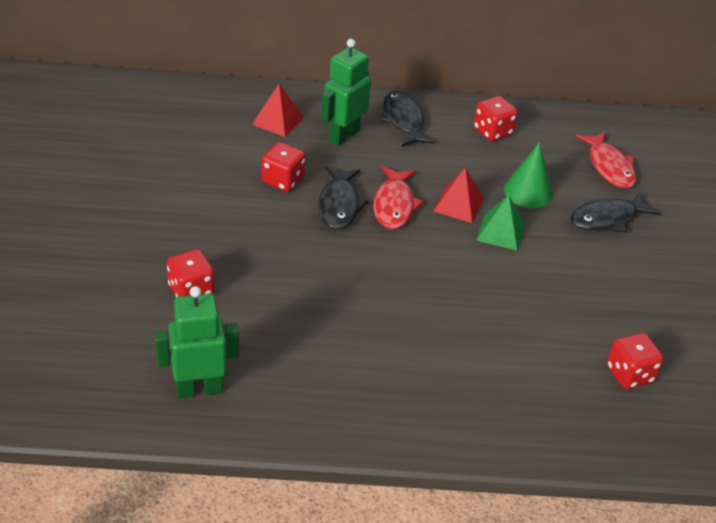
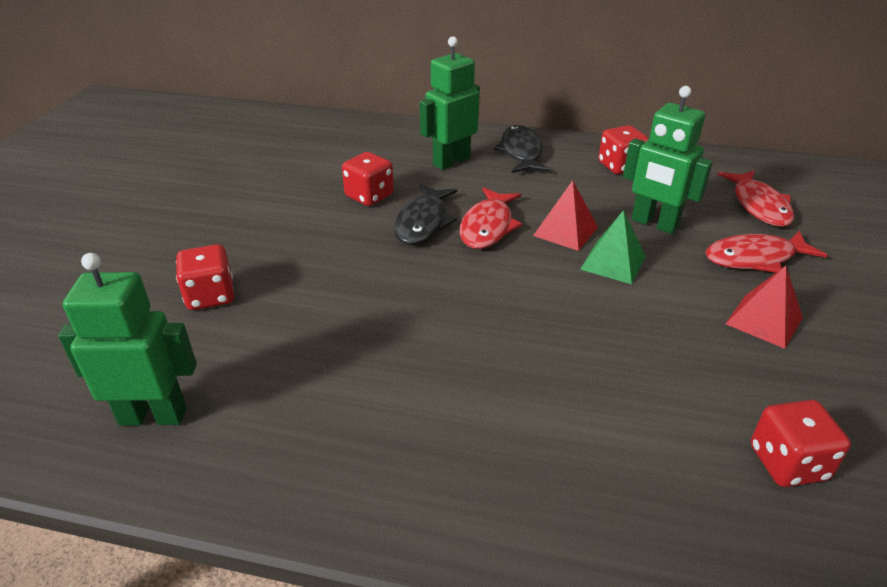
camera: 15 degrees right, 5 degrees down
(278, 120) = (386, 146): red pyramid -> red pyramid (764, 320)
(528, 192) = (654, 224): green cone -> green robot
(607, 219) = (755, 258): black fish -> red fish

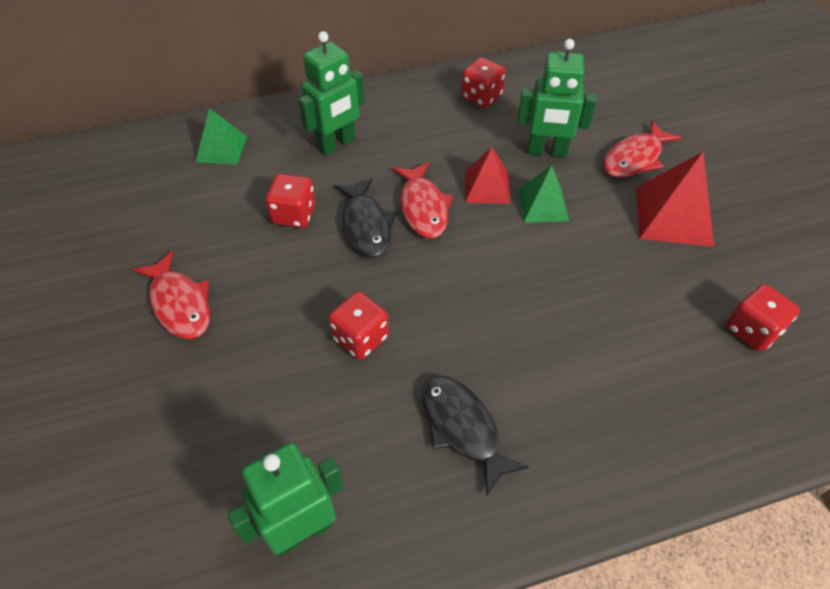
camera: 30 degrees left, 15 degrees up
(210, 296) = (242, 391): red dice -> red dice (360, 338)
(354, 138) = (221, 149): none -> green pyramid
(451, 161) = (336, 144): green robot -> green robot turned 150 degrees counterclockwise
(521, 152) = (390, 110): black fish -> black fish (462, 428)
(759, 205) = (607, 102): red fish -> red fish (180, 304)
(764, 320) = (673, 216): red pyramid -> red pyramid, size x1.55

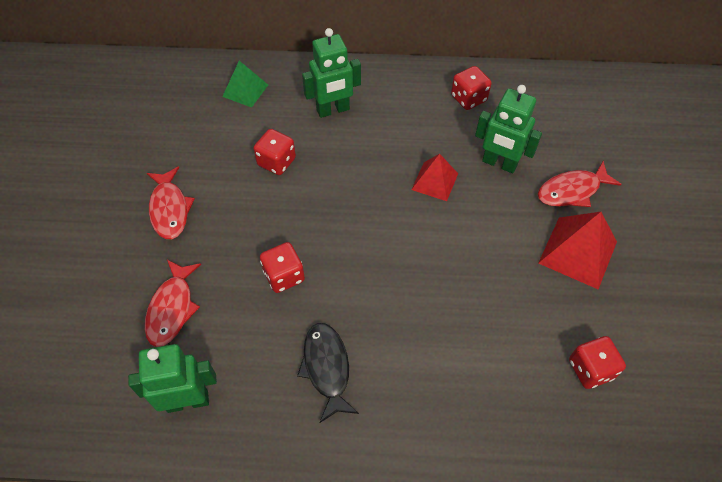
camera: 20 degrees right, 5 degrees up
(366, 226) = (326, 187): black fish -> none
(423, 208) = (376, 184): red fish -> red fish (172, 308)
(542, 205) = (472, 210): green pyramid -> none

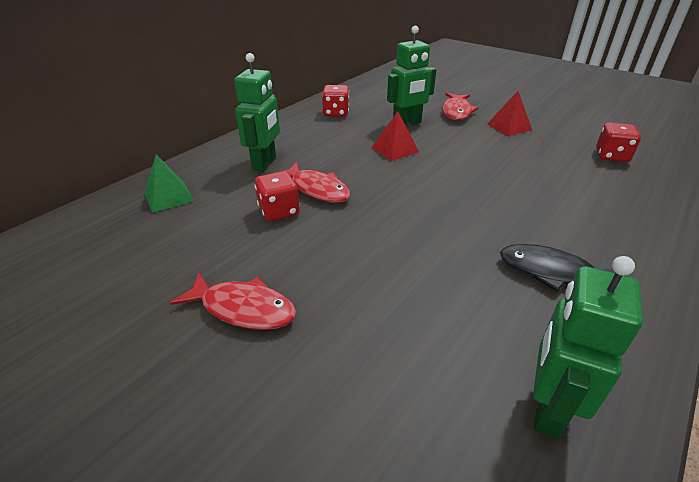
camera: 55 degrees left, 20 degrees down
(172, 308) = (392, 366): red fish -> red fish (317, 189)
(284, 276) = (420, 258): red dice -> none
(577, 252) = (509, 127): red pyramid -> red pyramid, size x0.64

